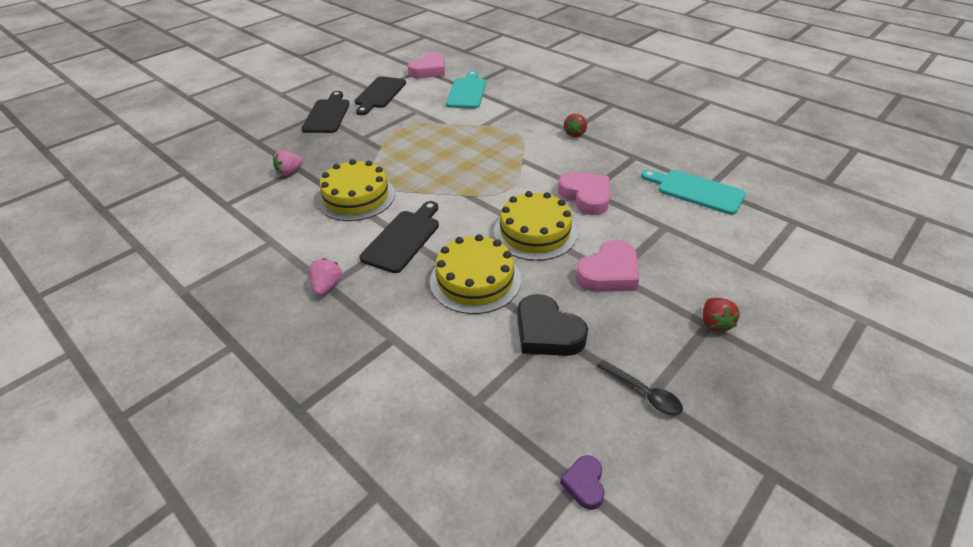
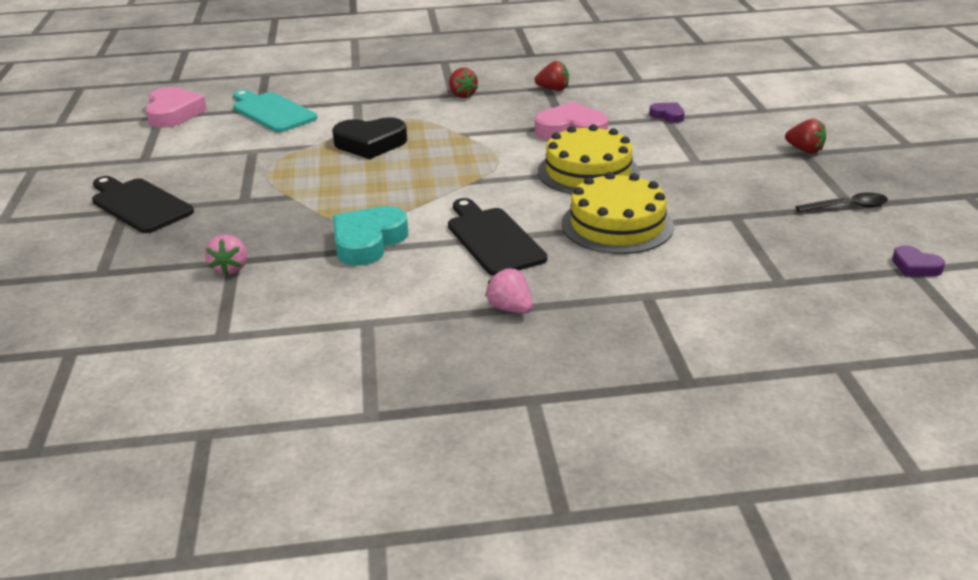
camera: 50 degrees left, 10 degrees down
(356, 197) = (368, 241): yellow cake -> turquoise heart
(379, 94) = (162, 158): black cutting board -> none
(547, 332) = (732, 218): black heart -> black heart (370, 143)
(609, 273) = (692, 163): pink heart -> none
(635, 160) = (553, 89): none -> red strawberry
(670, 226) = (667, 115): none -> purple heart
(696, 191) = (637, 87): turquoise cutting board -> none

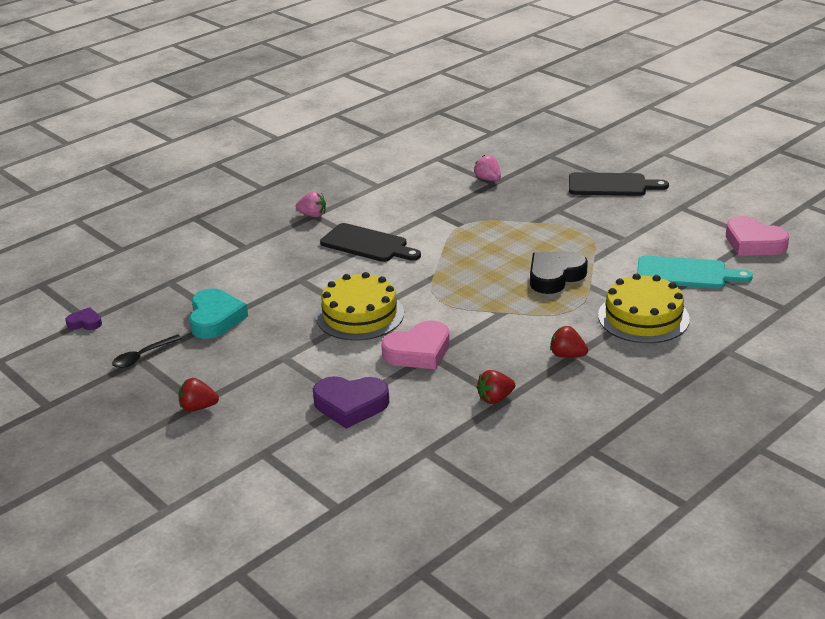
camera: 145 degrees right, 0 degrees up
(368, 241) = (439, 216): turquoise heart -> turquoise heart (215, 318)
(617, 225) = (299, 281): yellow cake -> yellow cake (643, 317)
(667, 115) = (350, 405): purple heart -> purple heart, size x1.91

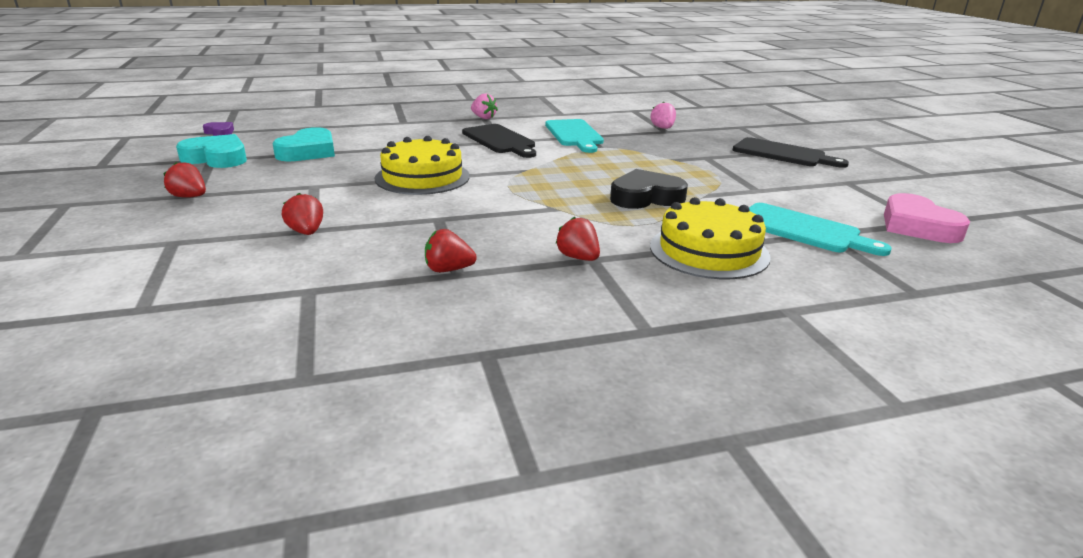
camera: 25 degrees right, 5 degrees down
(142, 356) = (217, 158): black spoon -> turquoise heart
(350, 405) = (306, 232): purple heart -> red strawberry
(418, 351) = (432, 213): pink heart -> none
(422, 214) = (574, 134): none -> turquoise cutting board

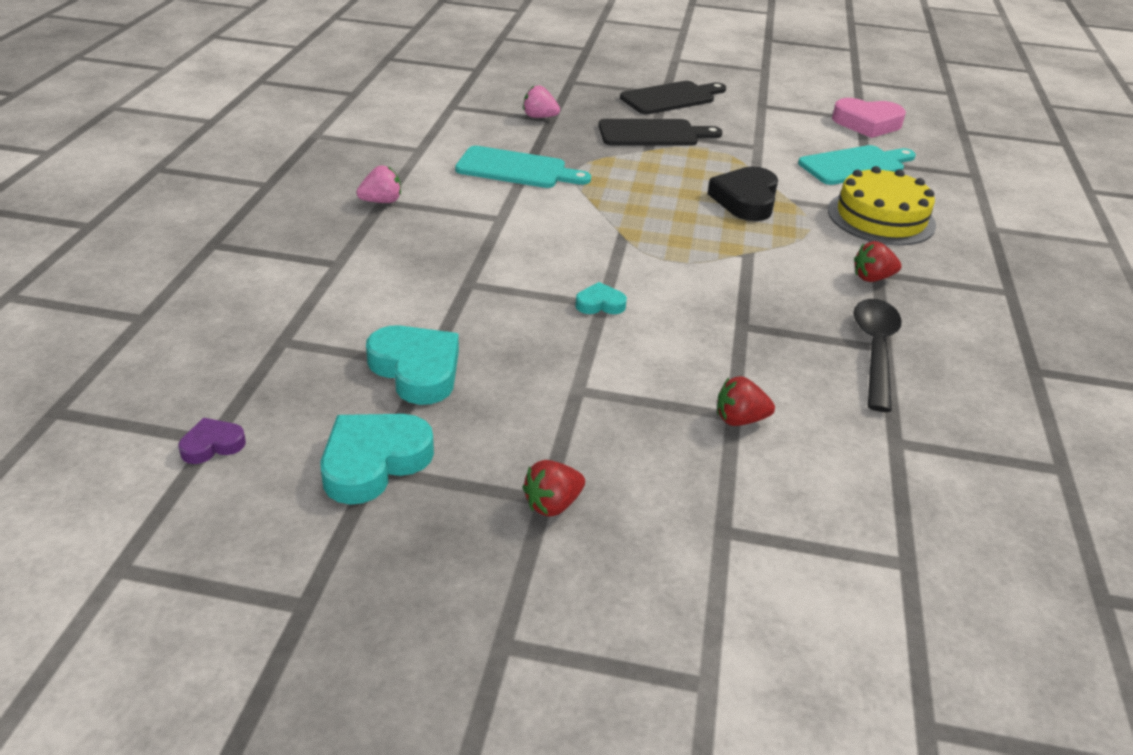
camera: 65 degrees left, 10 degrees up
(422, 177) = (600, 304): yellow cake -> turquoise heart
(448, 270) = (875, 350): red strawberry -> black spoon
(500, 140) = (497, 219): black cutting board -> black cutting board (653, 134)

